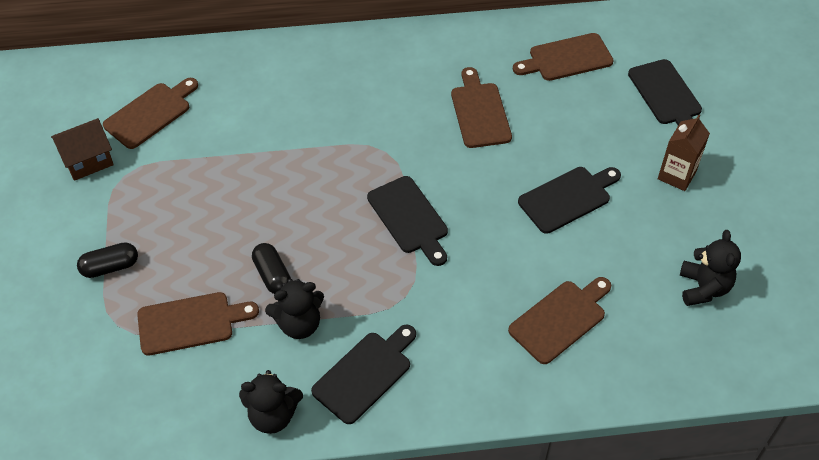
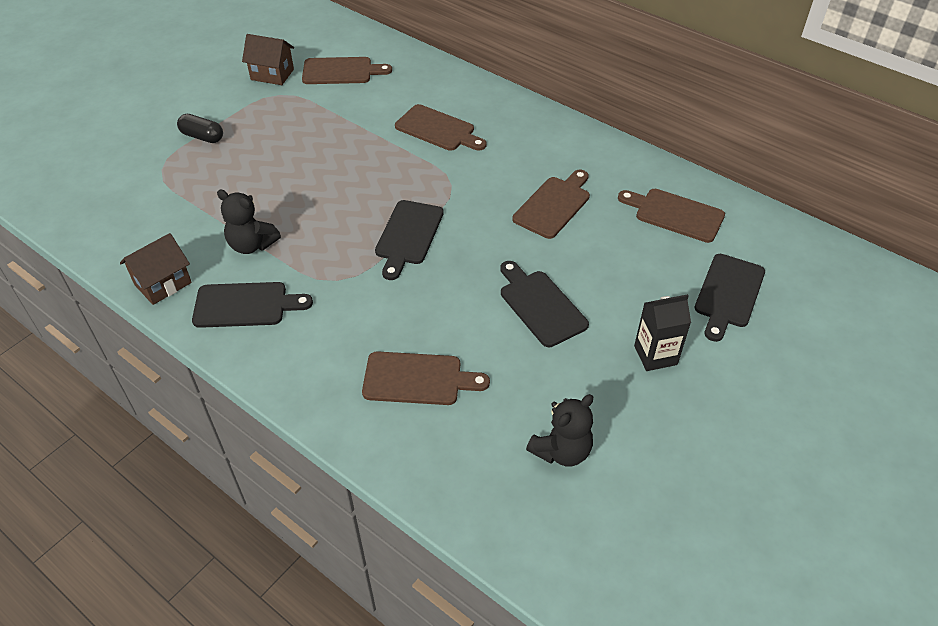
camera: 45 degrees right, 5 degrees down
(190, 323) = (197, 197): brown cutting board -> brown cutting board (438, 129)
(272, 275) = (278, 206): black capsule -> none
(273, 415) = (163, 284): black teddy bear -> brown house
(567, 198) = (540, 305): black cutting board -> black cutting board turned 135 degrees counterclockwise
(676, 175) = (655, 355): brown carton -> black carton

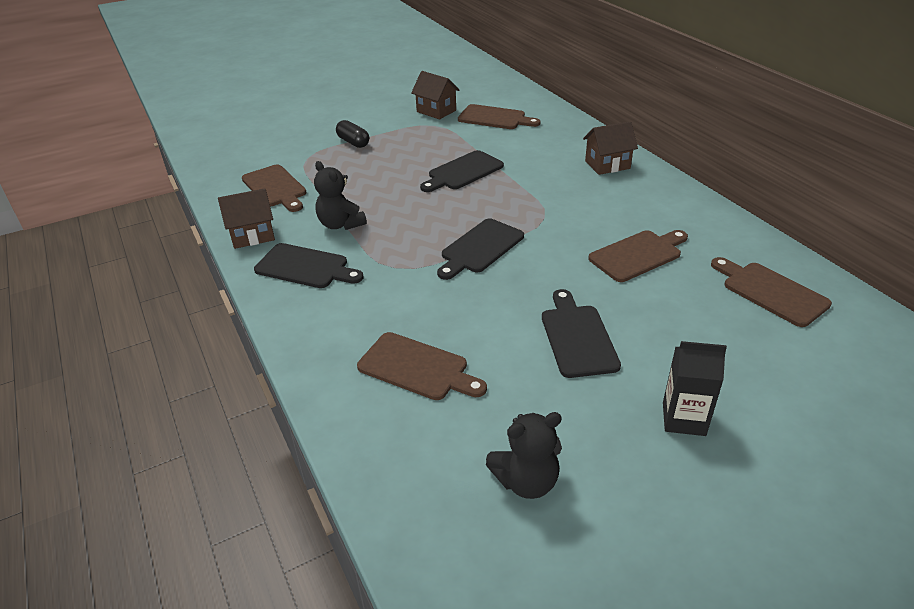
camera: 25 degrees right, 10 degrees down
(438, 129) = (556, 173): brown cutting board -> brown cutting board (275, 188)
(481, 108) = (607, 165): none -> brown house
(728, 294) = (803, 382): black cutting board -> black cutting board (463, 172)

